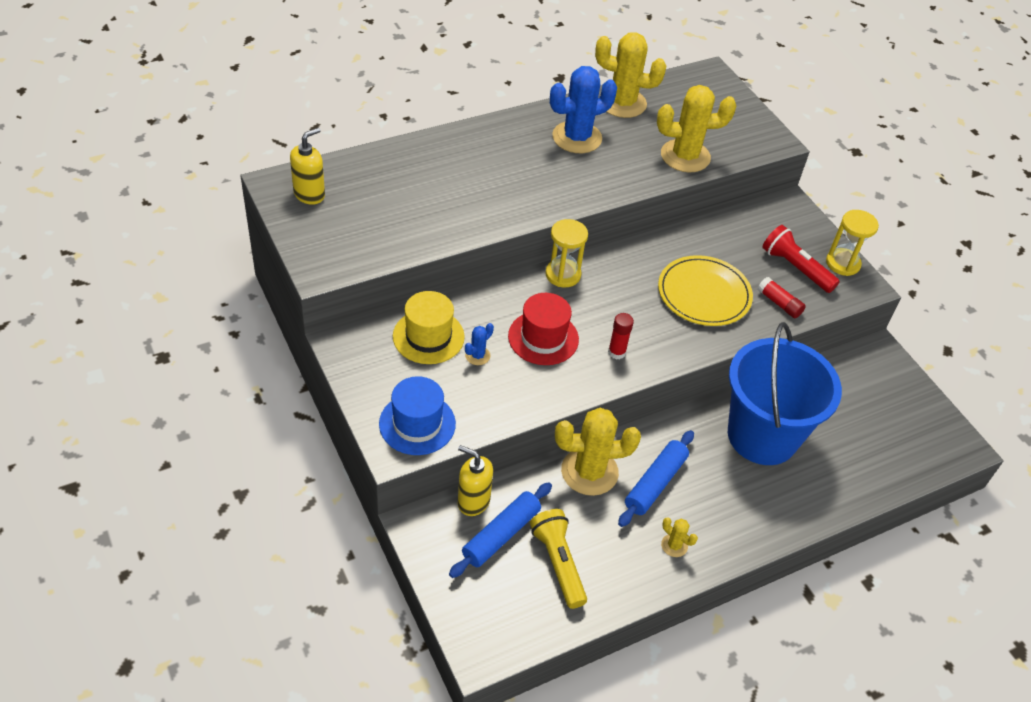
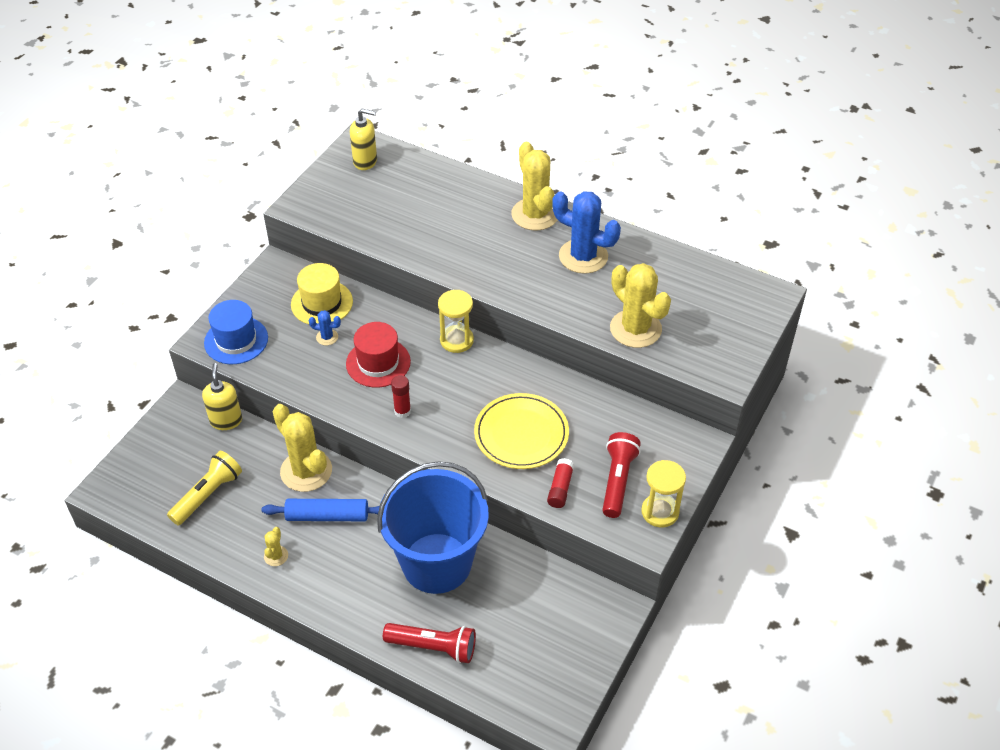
camera: 60 degrees right, 0 degrees up
(501, 534) = (208, 450): blue rolling pin -> none
(622, 103) = (660, 261): yellow cactus -> yellow cactus (535, 214)
(848, 484) = (433, 647): none -> red flashlight

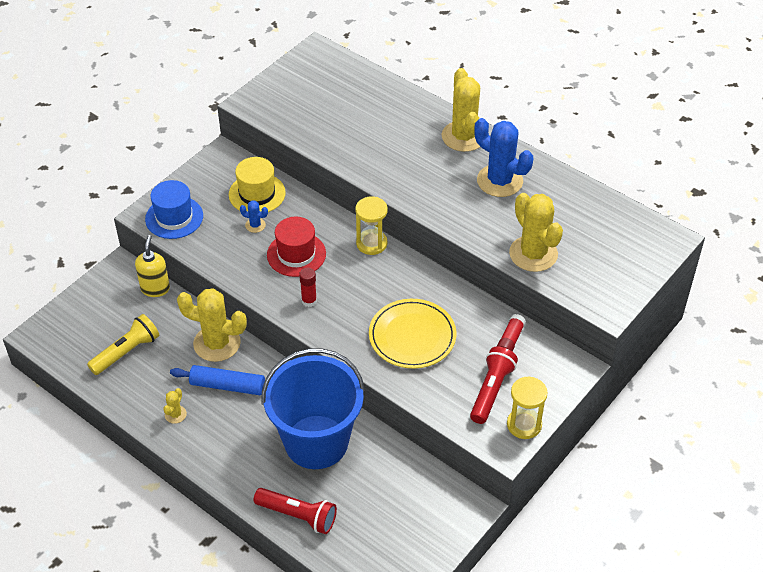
camera: 10 degrees right, 0 degrees up
(306, 471) = (217, 343): yellow cactus -> yellow cactus turned 45 degrees counterclockwise
(365, 161) = (318, 69): yellow soap dispenser -> none
(560, 488) = (437, 390): red glue stick -> red glue stick (510, 340)

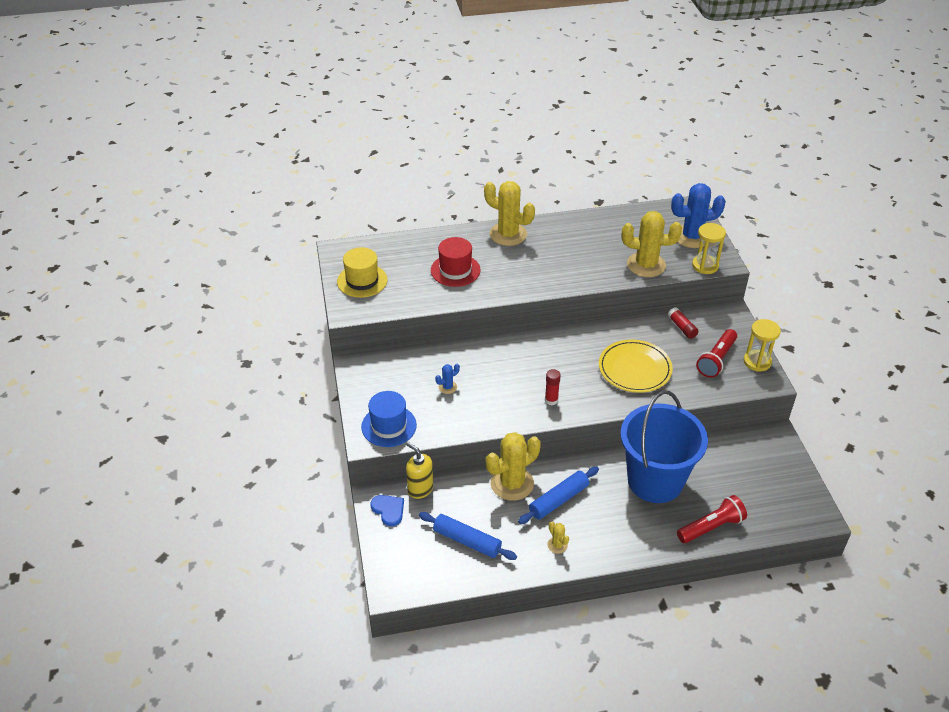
camera: 50 degrees left, 5 degrees down
(115, 283) = (388, 510): none -> blue heart
(127, 352) = (467, 541): yellow flashlight -> blue rolling pin
(257, 193) = (417, 369): yellow hat -> yellow hat (362, 281)
(296, 254) = (500, 382): red hat -> red hat (455, 270)
(371, 243) = (531, 340): yellow hourglass -> yellow hourglass (705, 266)
(491, 391) = (716, 360): red flashlight -> red flashlight turned 120 degrees counterclockwise
(499, 181) = (566, 242): blue cactus -> blue cactus (692, 236)

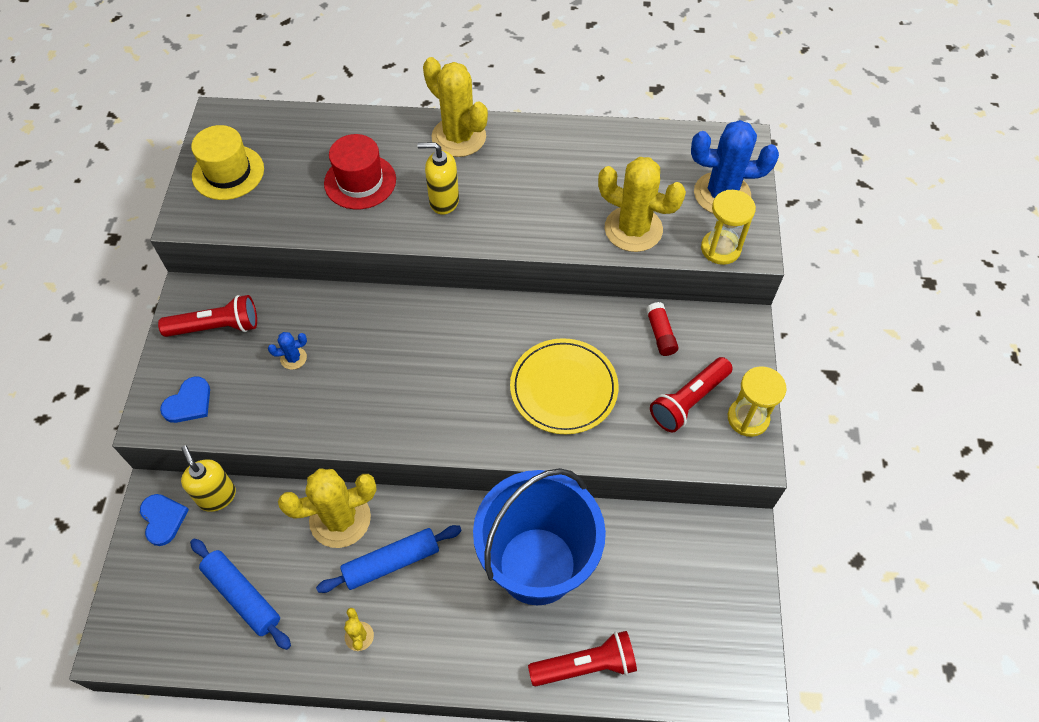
camera: 15 degrees right, 15 degrees up
(385, 380) = (216, 327): none -> red flashlight
(389, 426) = (189, 402): blue hat -> blue heart
(517, 271) = (443, 201): none -> yellow soap dispenser
(551, 400) = (424, 413): red glue stick -> none

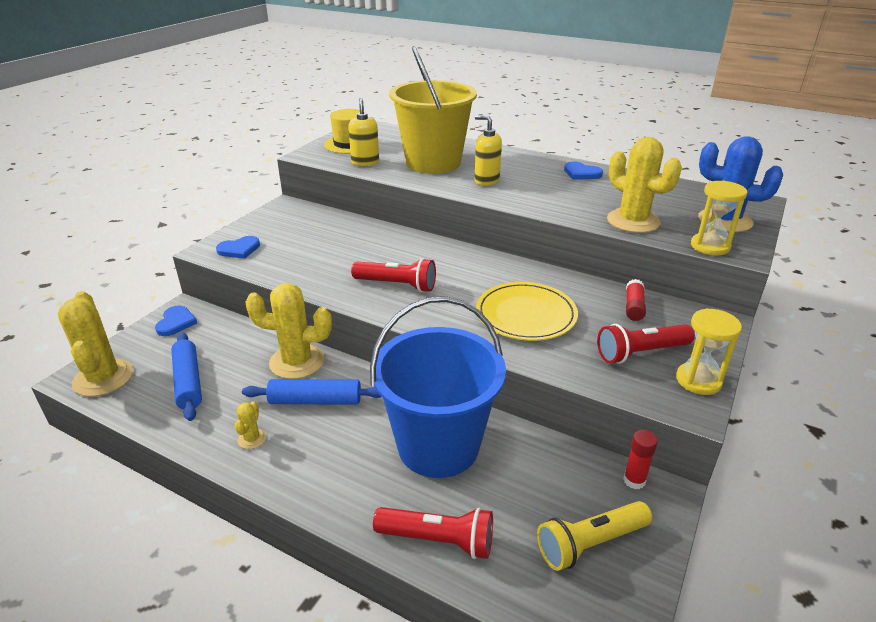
camera: 25 degrees right, 25 degrees down
(216, 327) = (289, 222): red flashlight -> red flashlight (397, 285)
(217, 496) = (222, 322): yellow soap dispenser -> yellow soap dispenser (365, 162)
(293, 358) = (327, 247): blue cactus -> none
(360, 181) = (433, 162): red hat -> yellow bucket
(458, 137) = (518, 159): yellow cactus -> yellow cactus (103, 378)
(544, 146) = (581, 173): none -> blue heart
(703, 611) = (590, 543): none -> yellow flashlight
(715, 529) = (634, 480): none -> red glue stick

